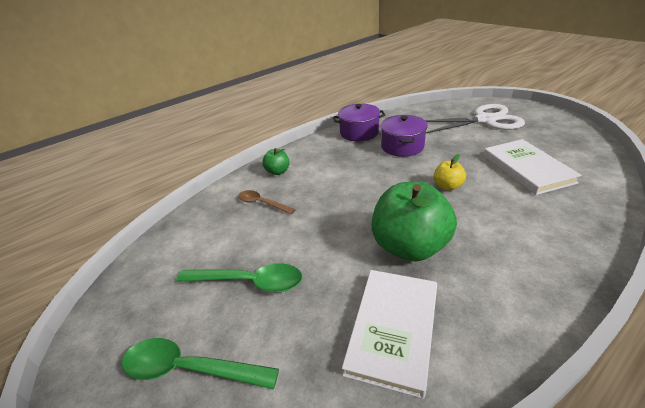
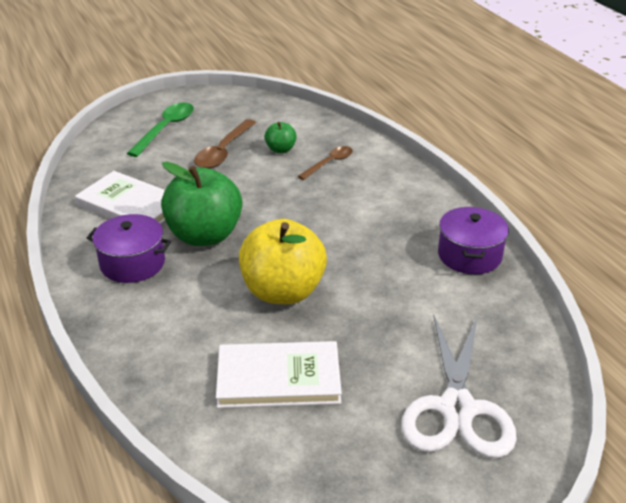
camera: 100 degrees right, 0 degrees up
(249, 282) = (223, 151): green spoon -> brown spoon
(278, 171) = (390, 177): green apple -> green apple (280, 149)
(402, 146) = (404, 284): purple pot -> purple pot (132, 263)
(447, 186) = (283, 291): yellow apple -> yellow apple, size x2.13

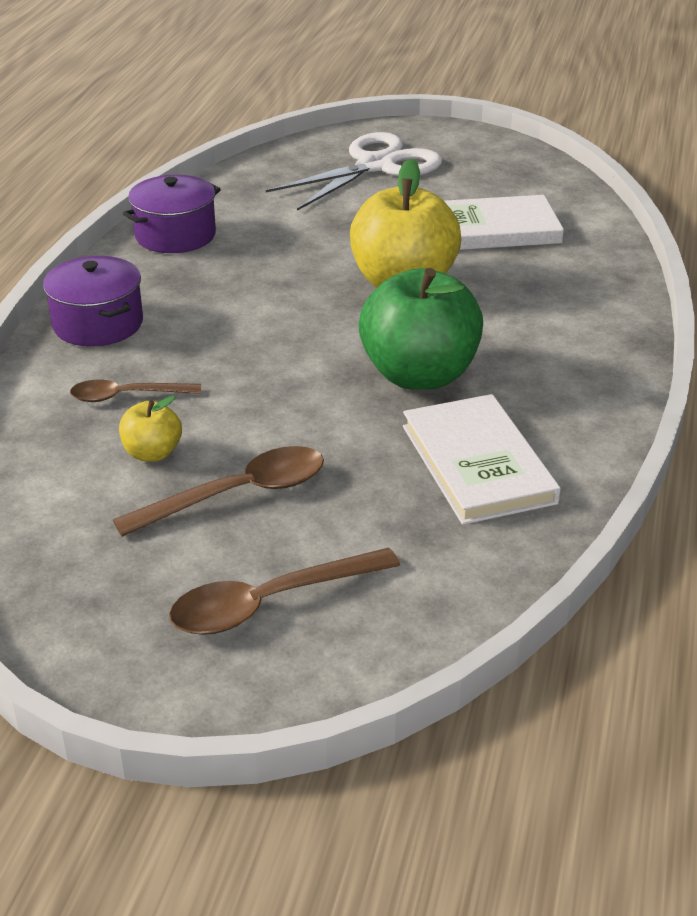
camera: 140 degrees left, 0 degrees up
(132, 263) = (541, 381): purple pot -> purple pot (98, 324)
(166, 129) = (269, 603): green spoon -> brown spoon
(278, 378) = (491, 229): white book -> white book turned 45 degrees counterclockwise
(280, 149) = (152, 453): green apple -> yellow apple

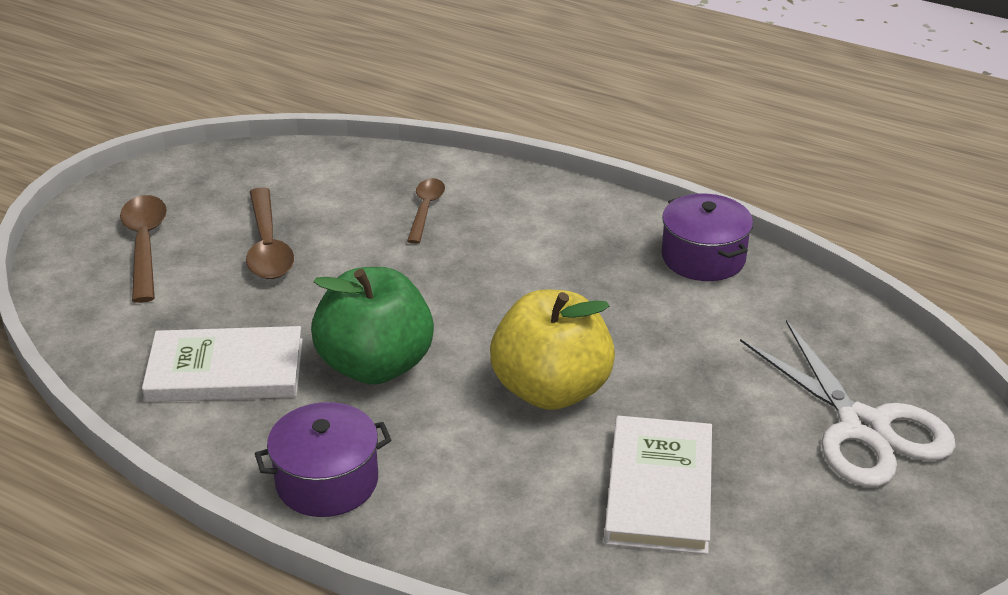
camera: 105 degrees right, 0 degrees up
(98, 324) = (545, 204): purple pot -> purple pot (327, 481)
(152, 453) = (342, 215): yellow apple -> none

